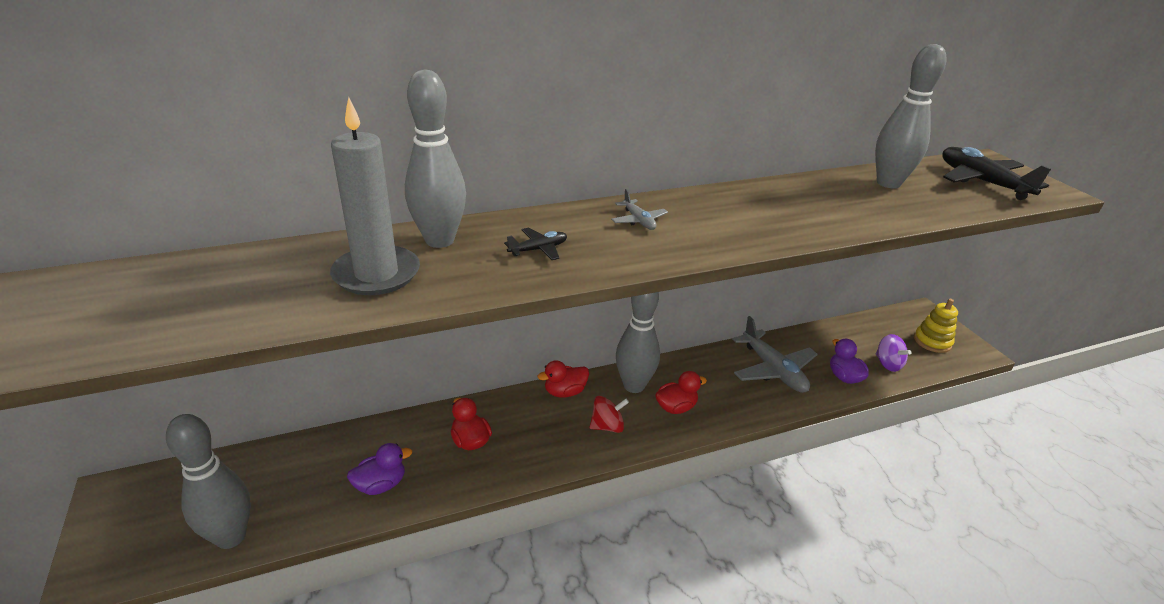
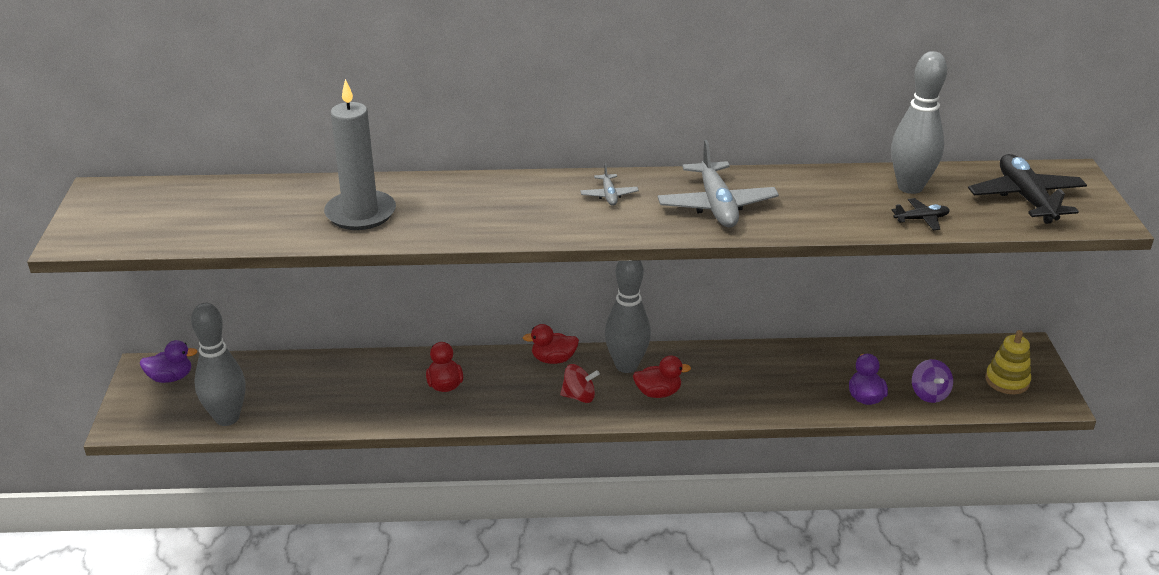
camera: 20 degrees right, 0 degrees up
(381, 484) = (354, 404): purple duck -> purple duck (170, 378)
(439, 240) = (423, 191): grey bowling pin -> none
(538, 249) = (501, 210): black plane -> black plane (921, 219)
(773, 370) = (788, 377): grey plane -> grey plane (716, 206)

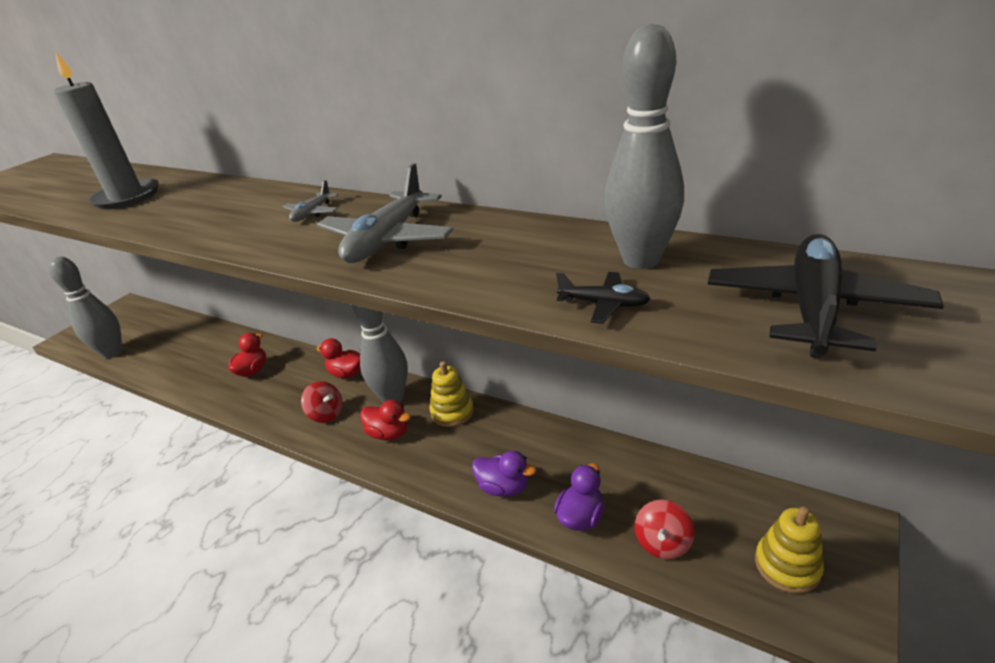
camera: 35 degrees right, 0 degrees up
(170, 378) = (126, 315): purple duck -> purple duck (504, 487)
(694, 361) = (452, 412): none -> yellow stacking toy
(929, 394) = (662, 543): purple spinning top -> red spinning top

